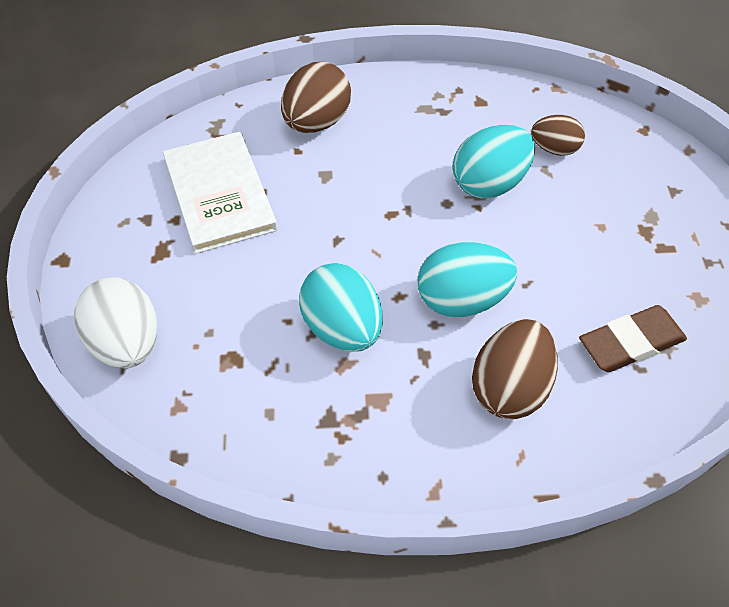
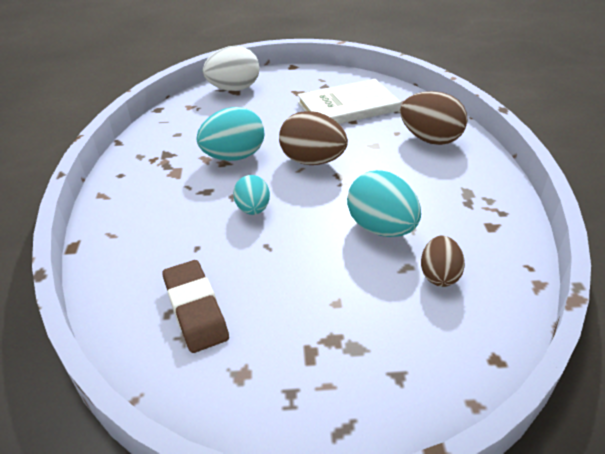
camera: 90 degrees right, 15 degrees down
(462, 300) = (253, 209): turquoise egg -> turquoise egg, size x0.62
(510, 387) = (169, 231): brown egg -> brown egg (312, 161)

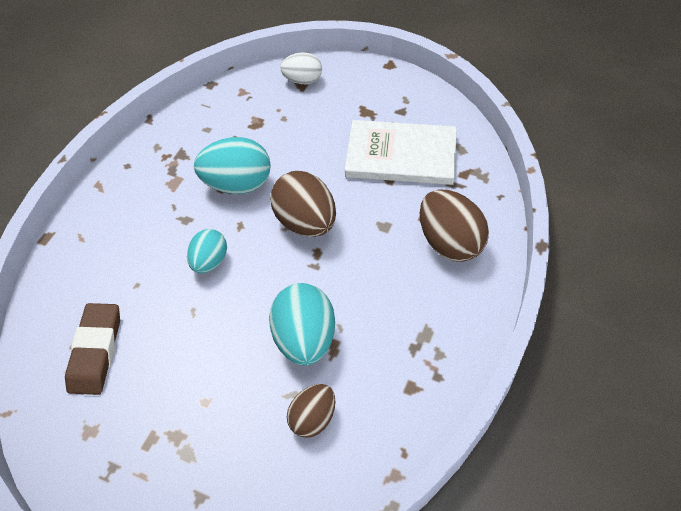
camera: 30 degrees right, 15 degrees up
(234, 89) = (303, 80): white egg -> white egg, size x0.62

